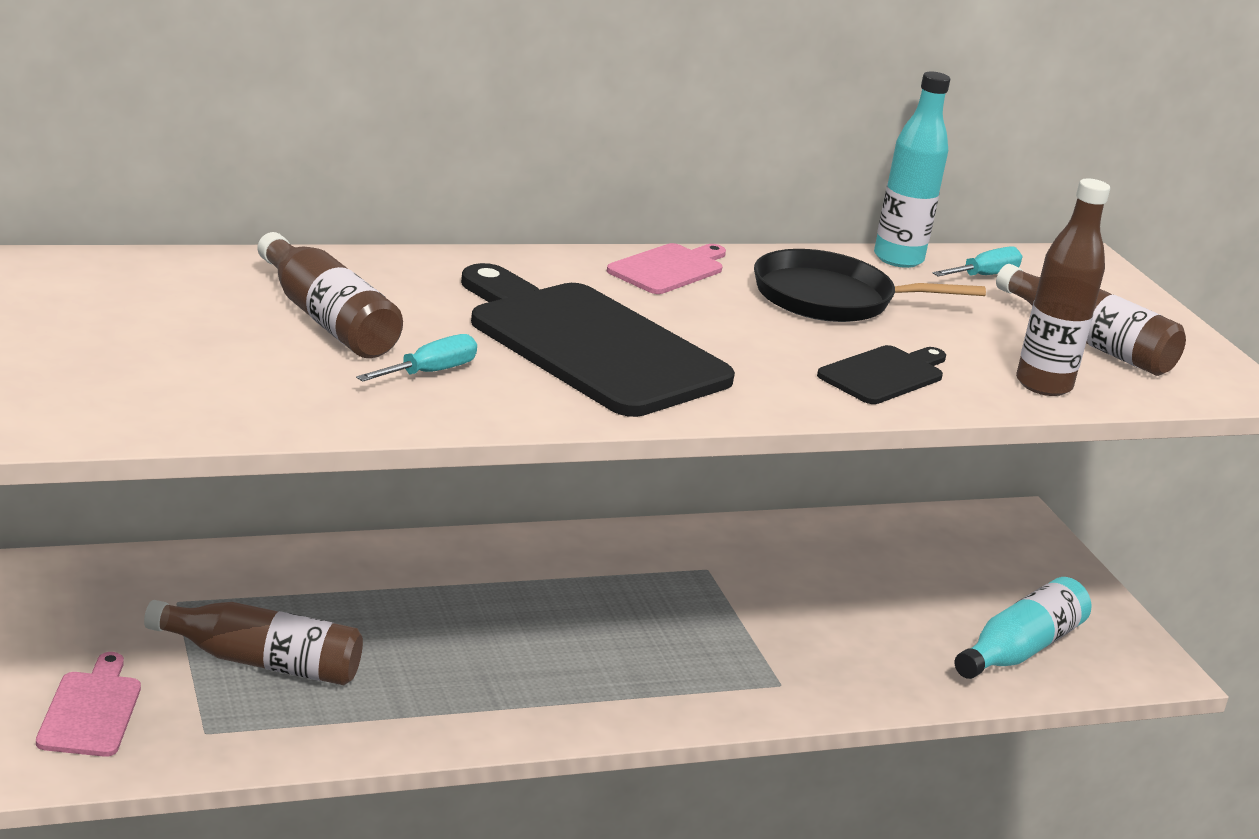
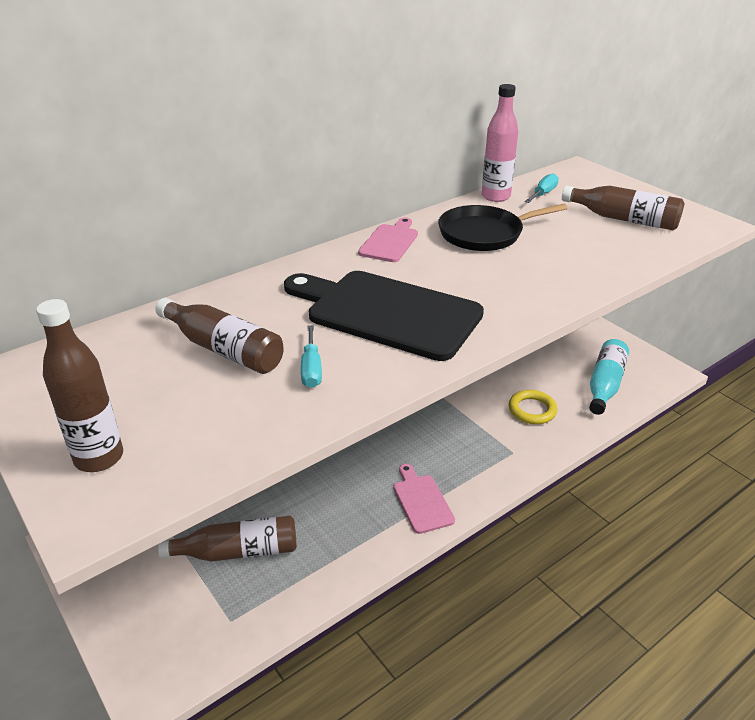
camera: 15 degrees left, 10 degrees up
(91, 710) = (154, 634): pink cutting board -> pink cutting board (422, 501)
(430, 372) = (311, 369): turquoise screwdriver -> turquoise screwdriver turned 150 degrees clockwise
(858, 642) = (532, 410): none -> yellow ring
(884, 375) = (551, 277): black cutting board -> none
(898, 259) = (495, 196): turquoise bottle -> pink bottle
(1043, 385) = (629, 255): brown bottle -> brown bottle (99, 458)

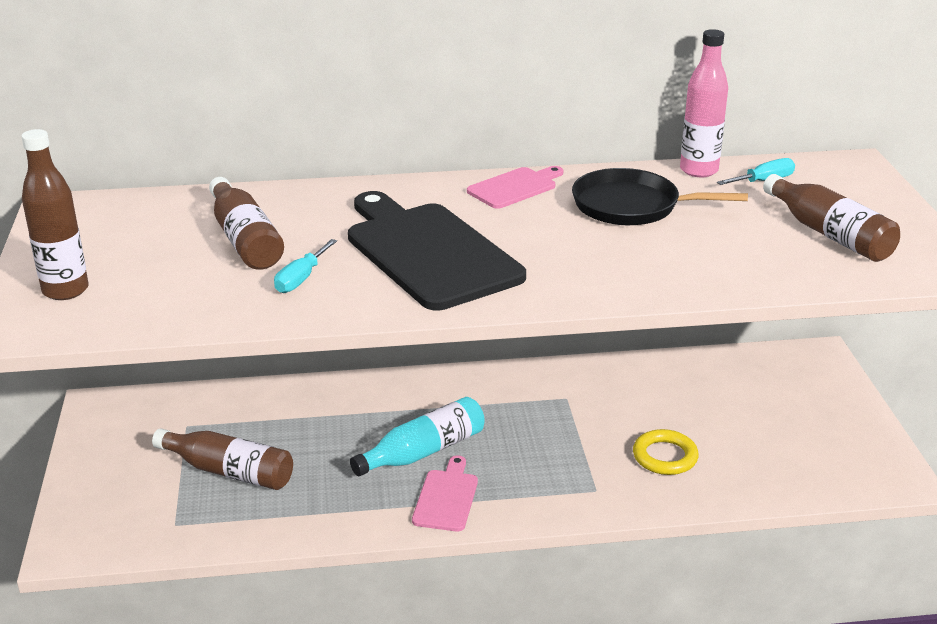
camera: 30 degrees right, 5 degrees down
(605, 384) = (791, 462): turquoise bottle -> turquoise bottle (424, 451)

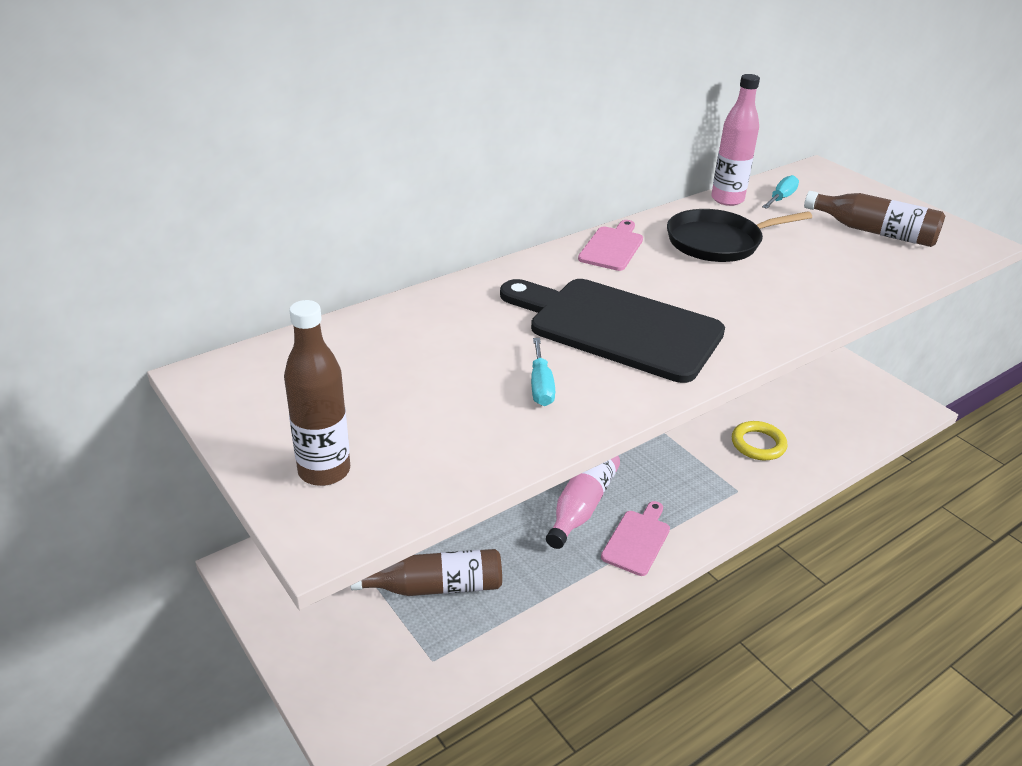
camera: 30 degrees left, 5 degrees up
(245, 239) = (441, 360): brown bottle -> none
(424, 451) = (582, 504): turquoise bottle -> pink bottle
(446, 497) = (637, 540): pink cutting board -> pink cutting board turned 45 degrees clockwise

